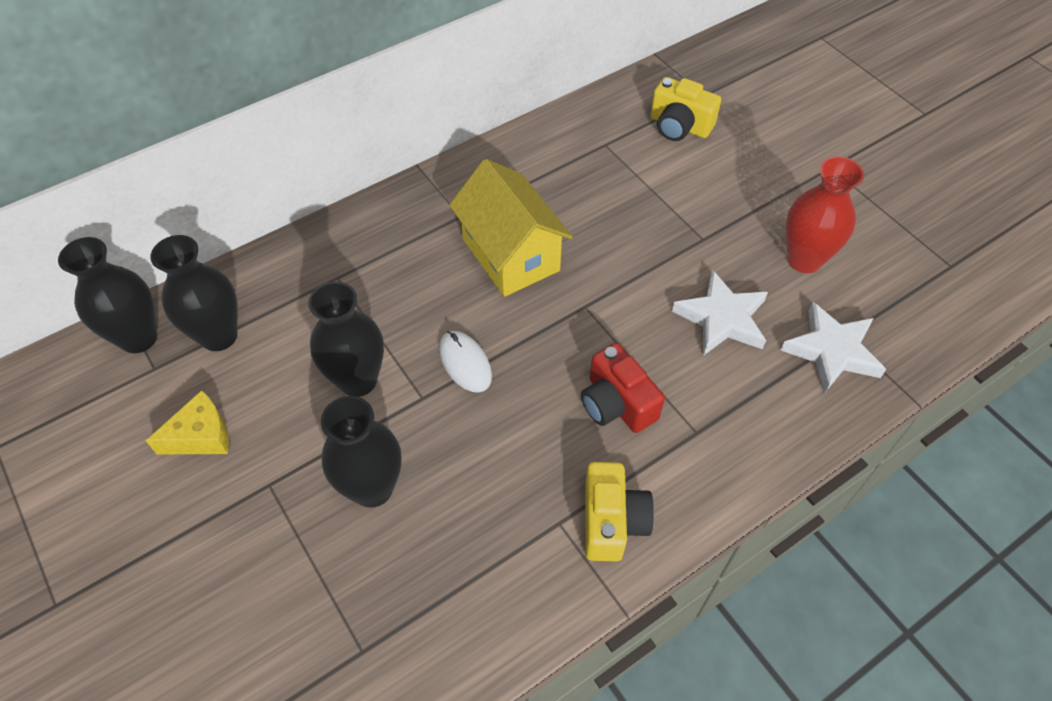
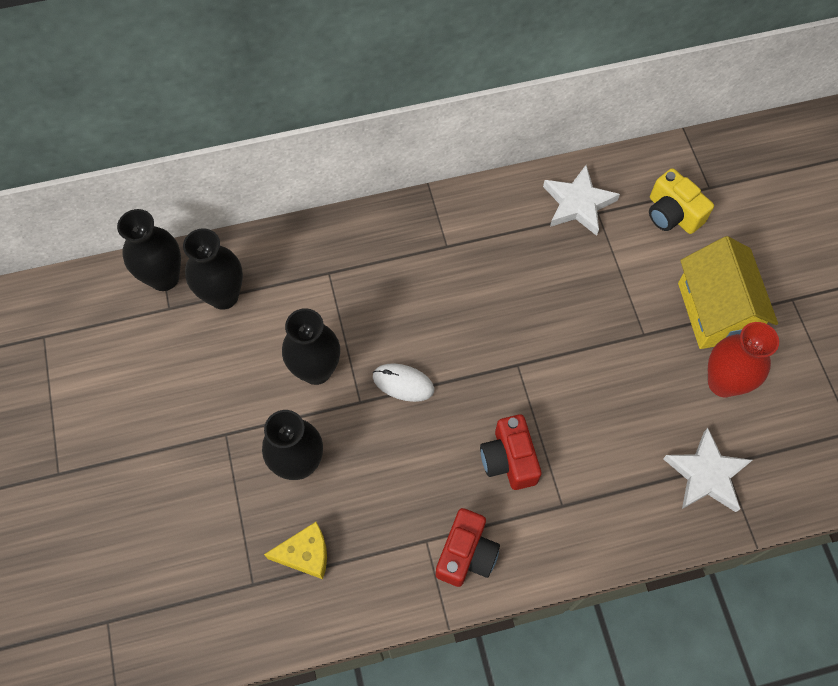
camera: 20 degrees right, 10 degrees up
(201, 436) = (188, 377): yellow cheese -> yellow cheese (305, 554)
(465, 363) = (403, 383): white mouse -> white mouse turned 60 degrees counterclockwise
(510, 255) = (474, 297): yellow house -> yellow house (715, 311)
(612, 521) = (466, 554): yellow camera -> red camera
(722, 318) = (626, 414): white star -> white star (578, 203)

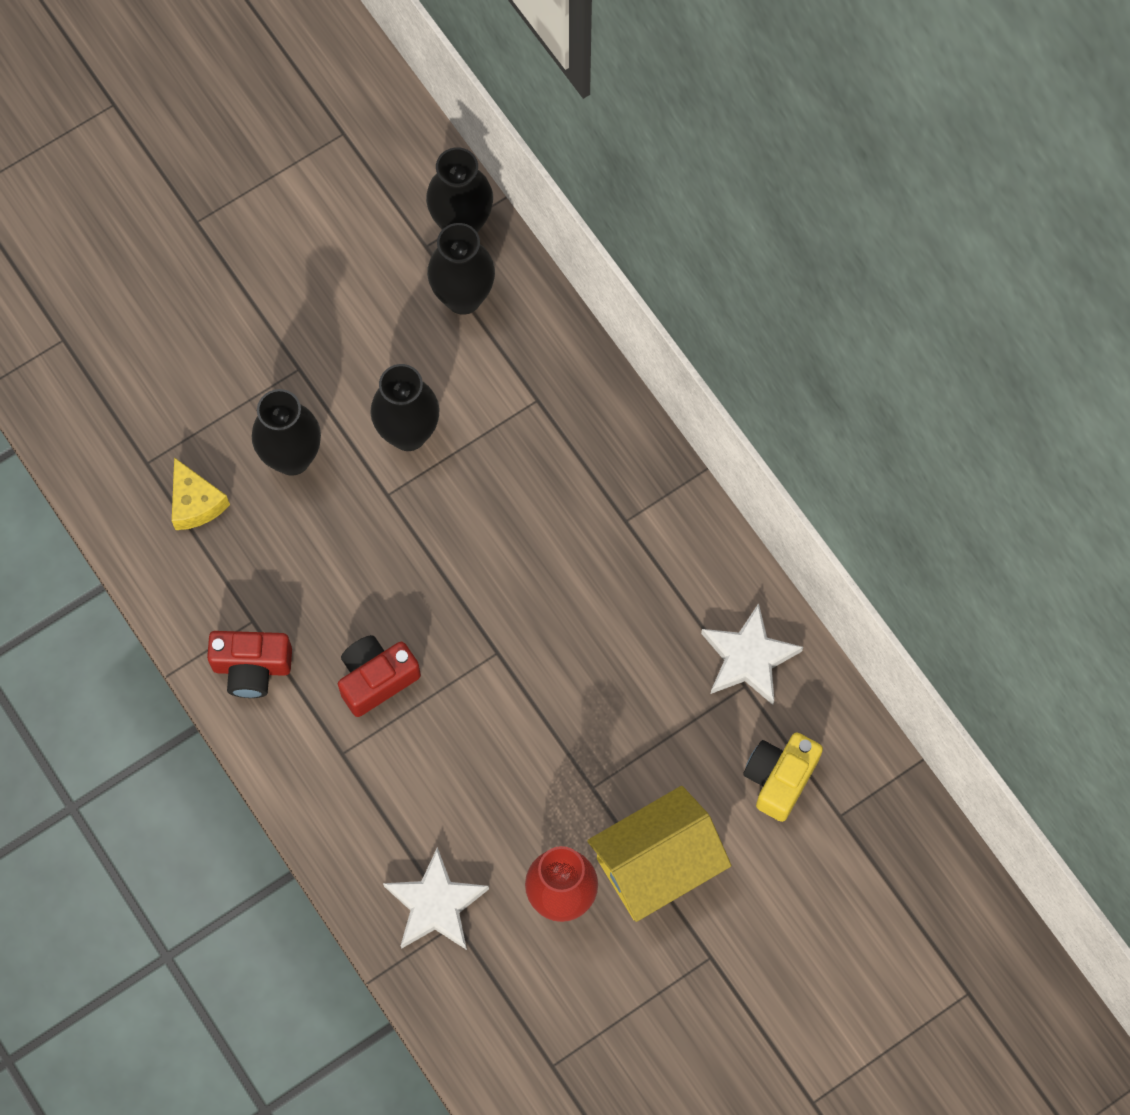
camera: 70 degrees right, 5 degrees up
(403, 383) = (427, 533): white mouse -> none

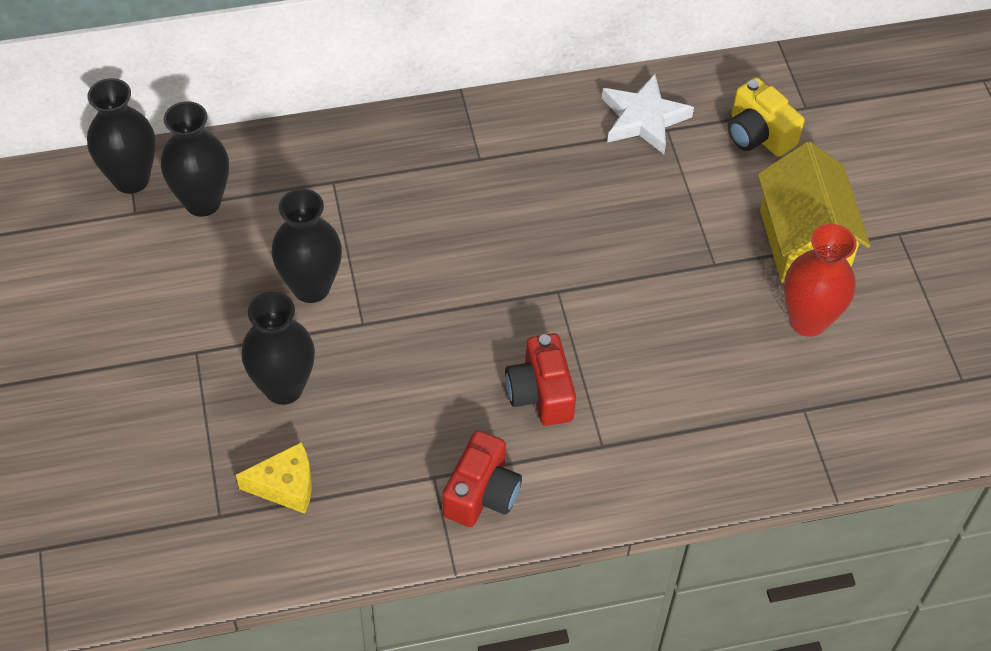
camera: 70 degrees left, 15 degrees down
(435, 905) = (780, 419): white star -> none

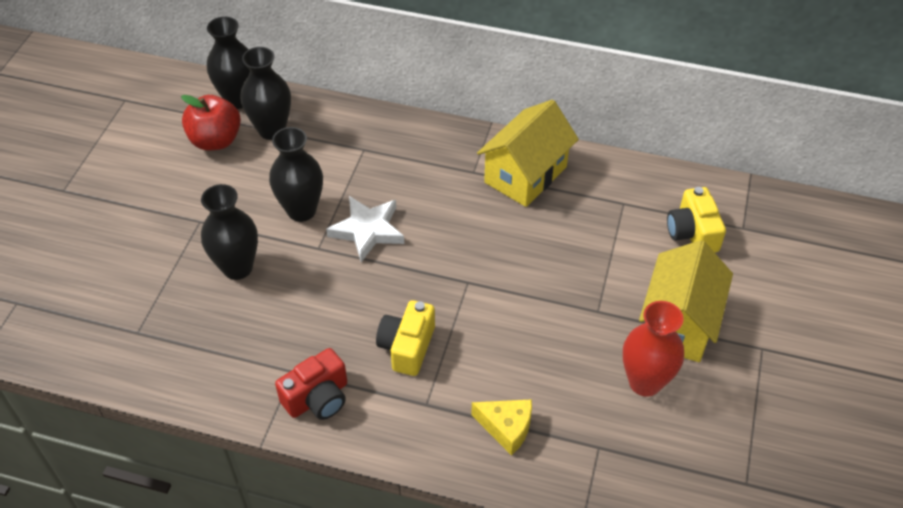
camera: 30 degrees right, 5 degrees down
(141, 243) = (215, 140): none -> red apple
(285, 486) = (192, 332): yellow cheese -> yellow cheese (506, 428)
(540, 138) = (525, 174): none -> yellow house
(540, 393) = (407, 347): red camera -> yellow camera
(643, 118) = (610, 189): white star -> white star (367, 230)

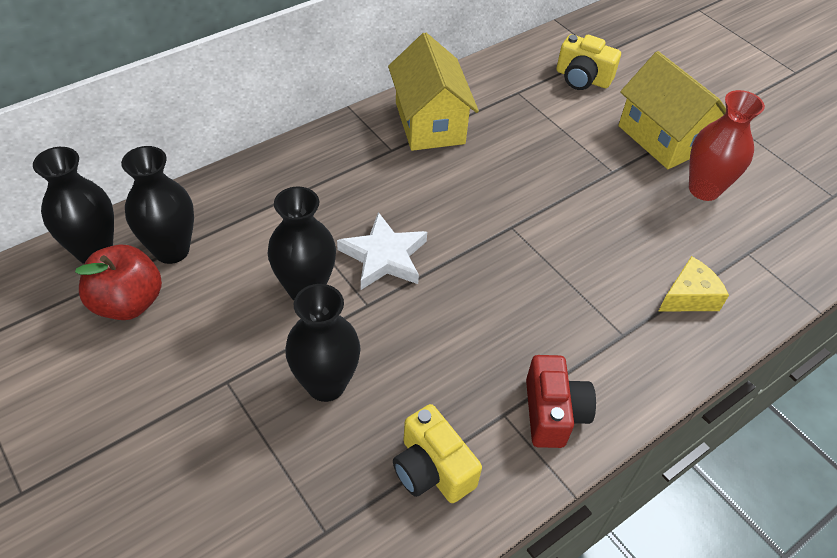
camera: 55 degrees left, 0 degrees up
(407, 347) = (548, 310): yellow camera -> yellow camera (432, 469)

